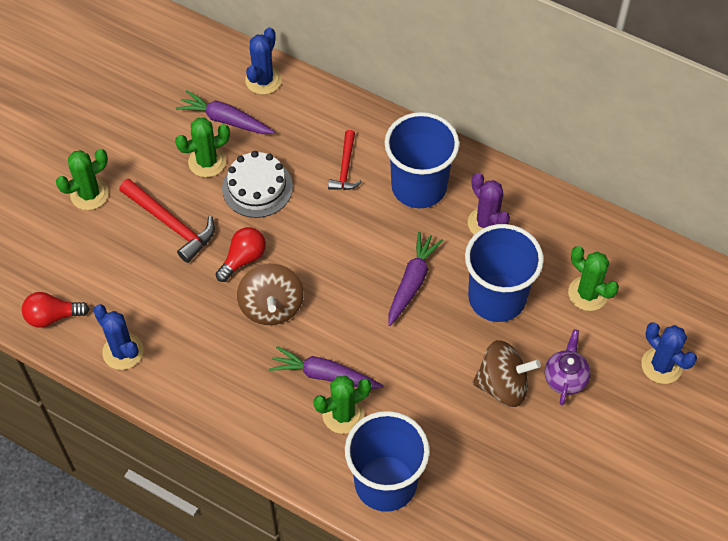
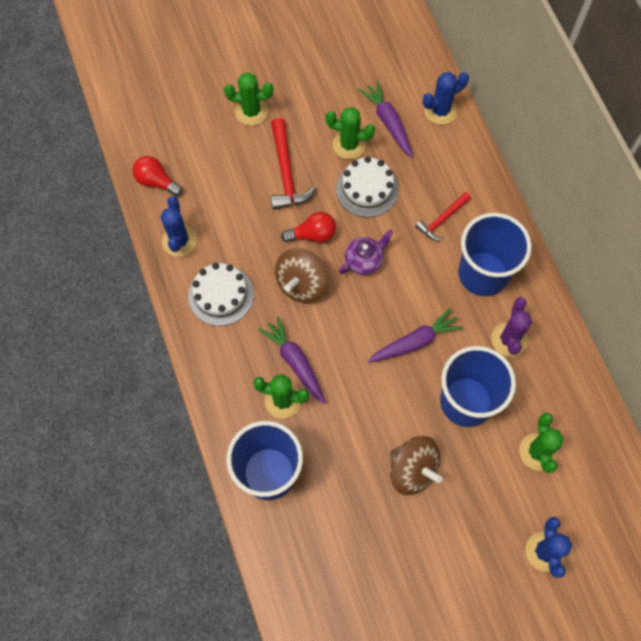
camera: 40 degrees right, 10 degrees up
(205, 369) = (221, 295): none -> white cake
(565, 378) = (463, 502): purple teapot -> purple teapot (364, 261)

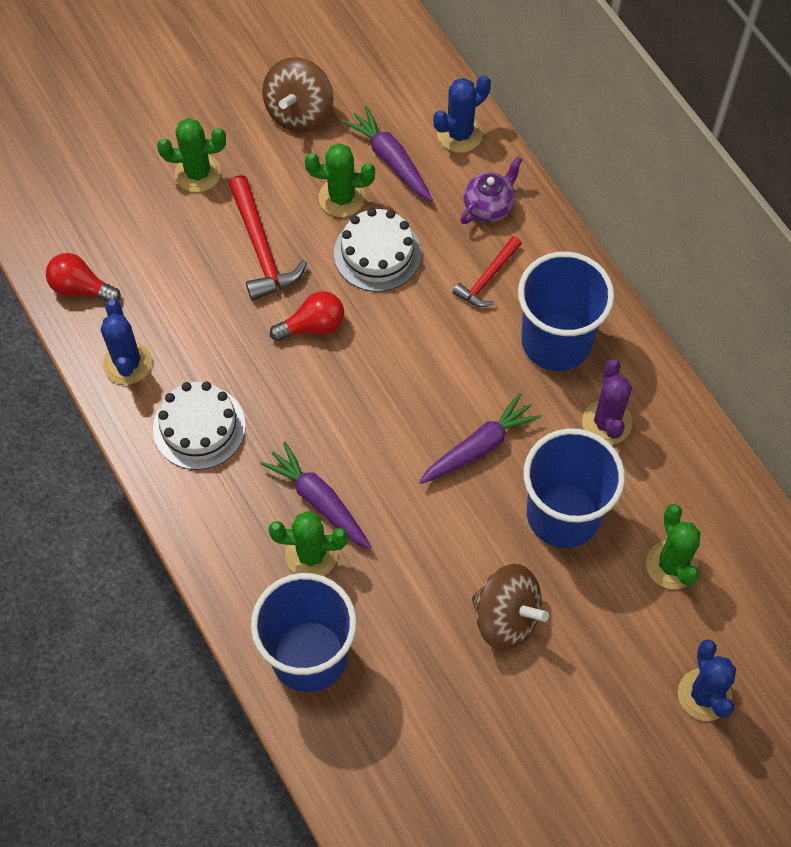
camera: 10 degrees left, 5 degrees down
(302, 284) = (310, 394): brown spinning top -> brown spinning top (299, 113)
(364, 261) = (391, 350): purple teapot -> purple teapot (489, 206)

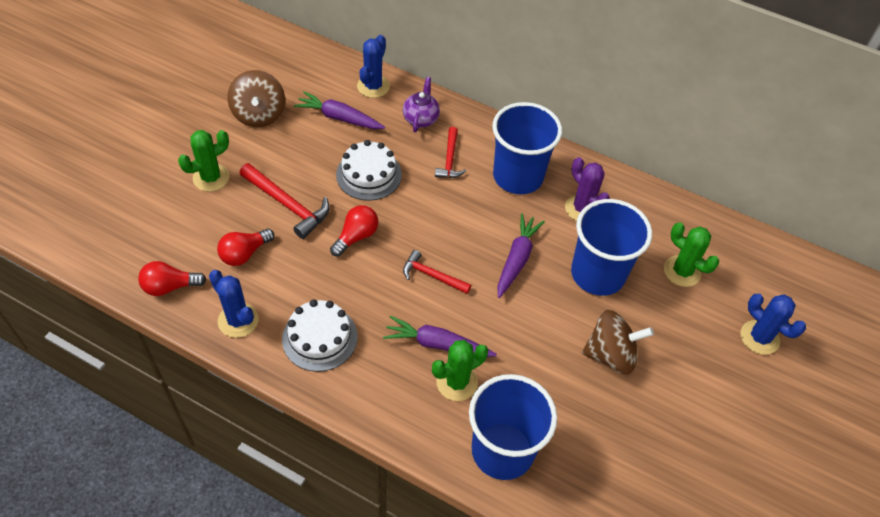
camera: 35 degrees left, 10 degrees down
(179, 287) = (244, 254): none -> red light bulb
(341, 198) = (322, 152): green cactus -> none
(367, 417) = (432, 275): none -> red hammer

